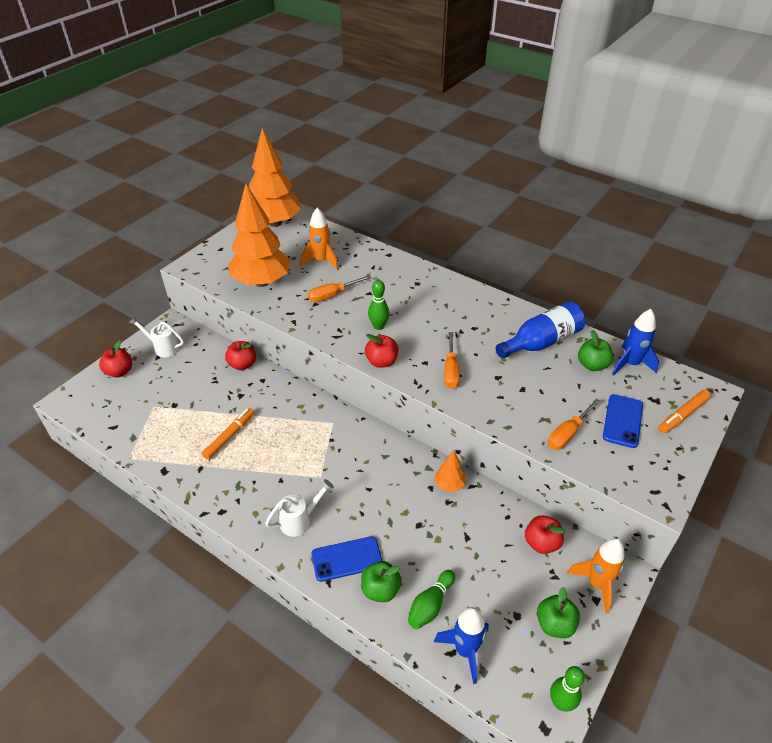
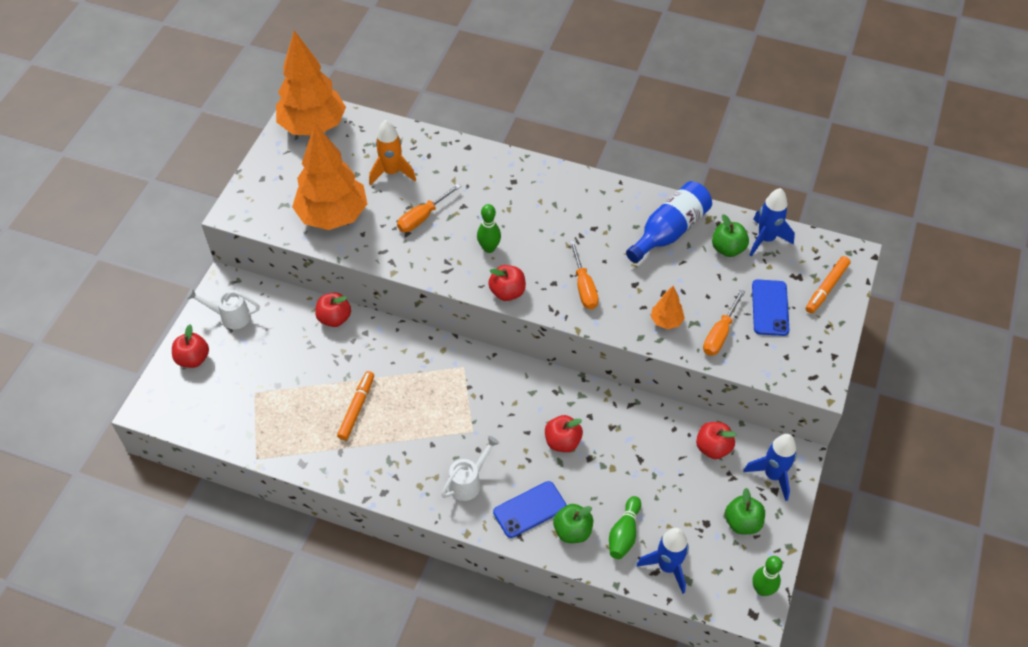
camera: 15 degrees left, 10 degrees up
(398, 504) = (562, 442): none -> red apple
(449, 485) = (607, 408): orange tree -> orange tree (666, 321)
(597, 584) = (773, 475): orange rocket -> blue rocket

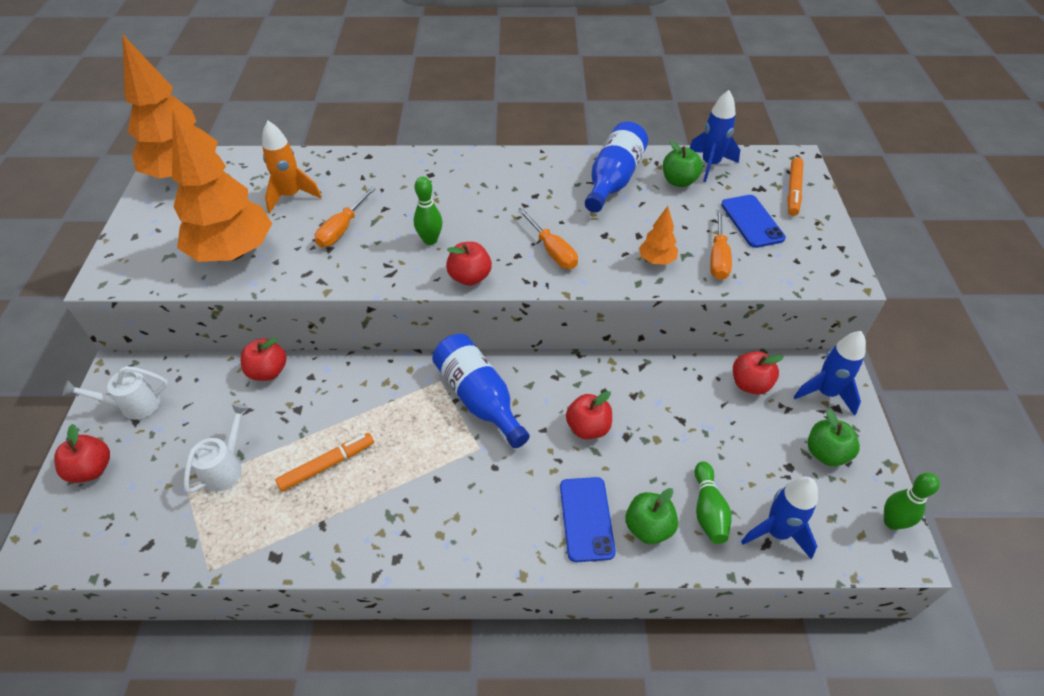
camera: 20 degrees left, 5 degrees down
(356, 408) = (327, 465): orange marker -> orange marker turned 60 degrees clockwise
(468, 482) = (499, 510): white watering can -> white watering can (226, 467)
(488, 391) = (479, 398): none -> blue bottle
(529, 509) = (586, 519): blue phone -> blue phone turned 45 degrees counterclockwise

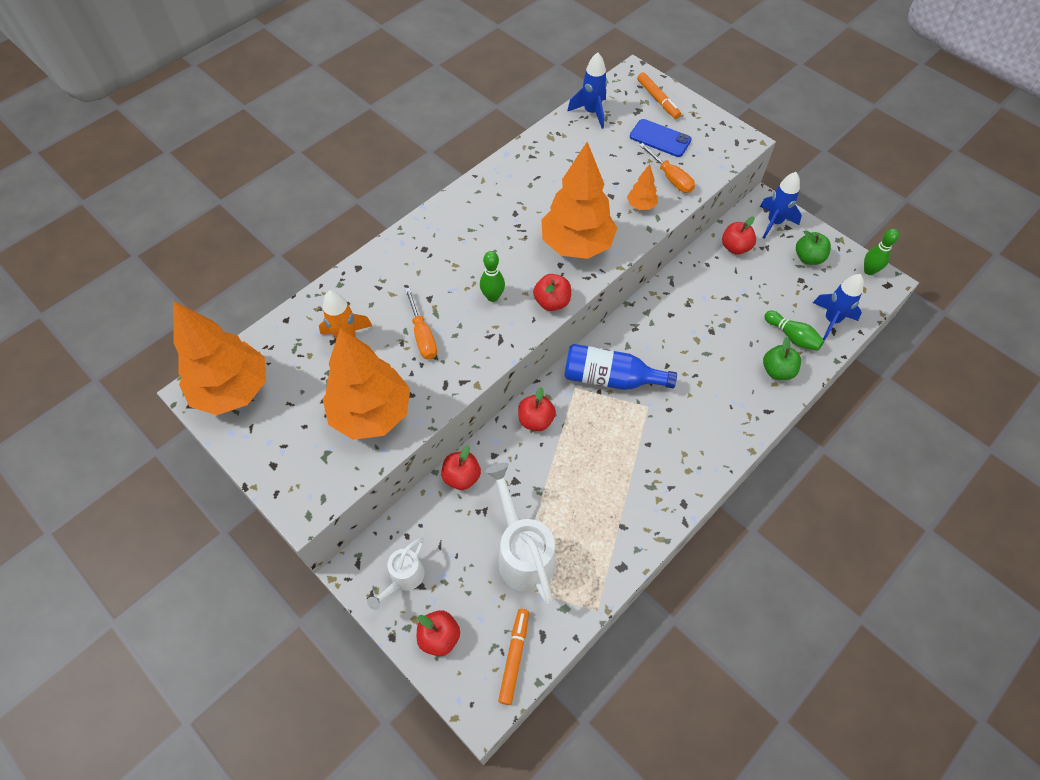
camera: 45 degrees left, 10 degrees up
(226, 467) = (523, 553): white watering can -> white watering can, size x1.71
(327, 465) = (579, 494): orange marker -> orange marker (514, 657)
(552, 251) = (576, 245): orange screwdriver -> orange tree
(586, 519) = (745, 393): blue phone -> none
(588, 428) = (688, 343): red apple -> red apple (536, 420)
(613, 180) = (548, 165): blue bottle -> none
(679, 181) = (588, 138): green apple -> none

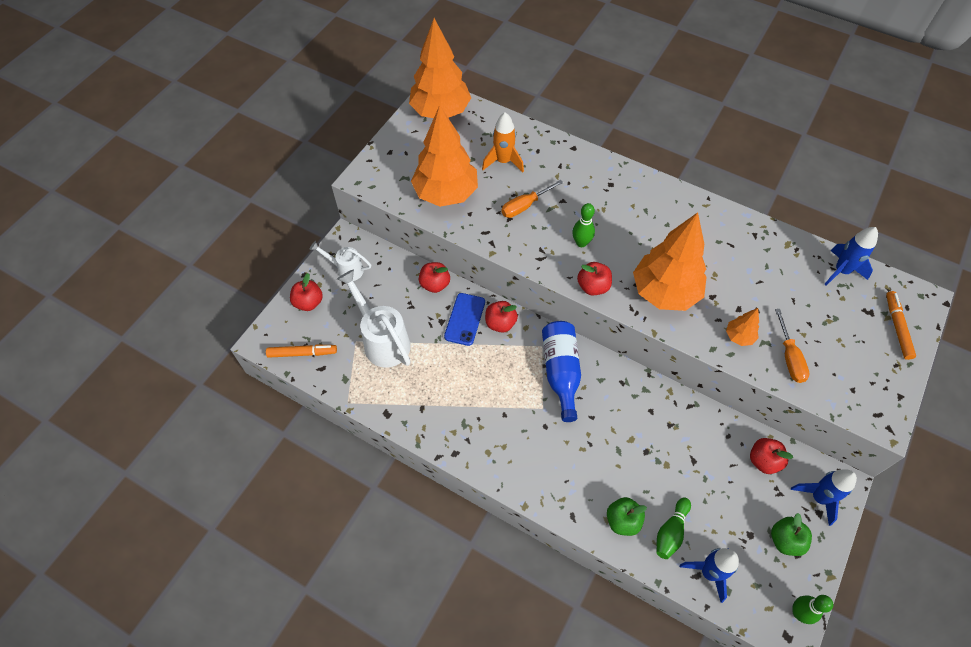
camera: 75 degrees right, 0 degrees up
(523, 553) = (382, 340): white watering can -> white watering can turned 90 degrees counterclockwise
(658, 99) = (897, 327): orange marker -> orange marker turned 135 degrees clockwise
(660, 138) = (840, 338): blue phone -> blue phone (465, 319)
(671, 178) = (789, 357): orange screwdriver -> orange screwdriver turned 45 degrees counterclockwise

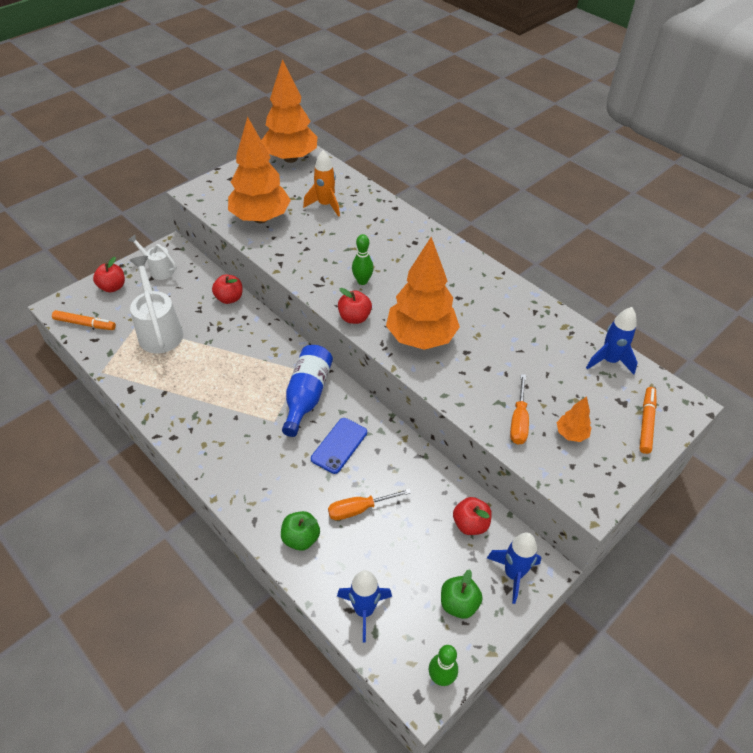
camera: 15 degrees right, 10 degrees down
(465, 319) = (241, 332): blue phone -> blue phone (339, 445)
(500, 323) = (271, 342): red apple -> none
(525, 206) = (326, 242): orange screwdriver -> orange screwdriver (359, 509)
(671, 532) = (343, 562): green bowling pin -> none
(739, 337) = (476, 391): orange tree -> orange tree (571, 434)

